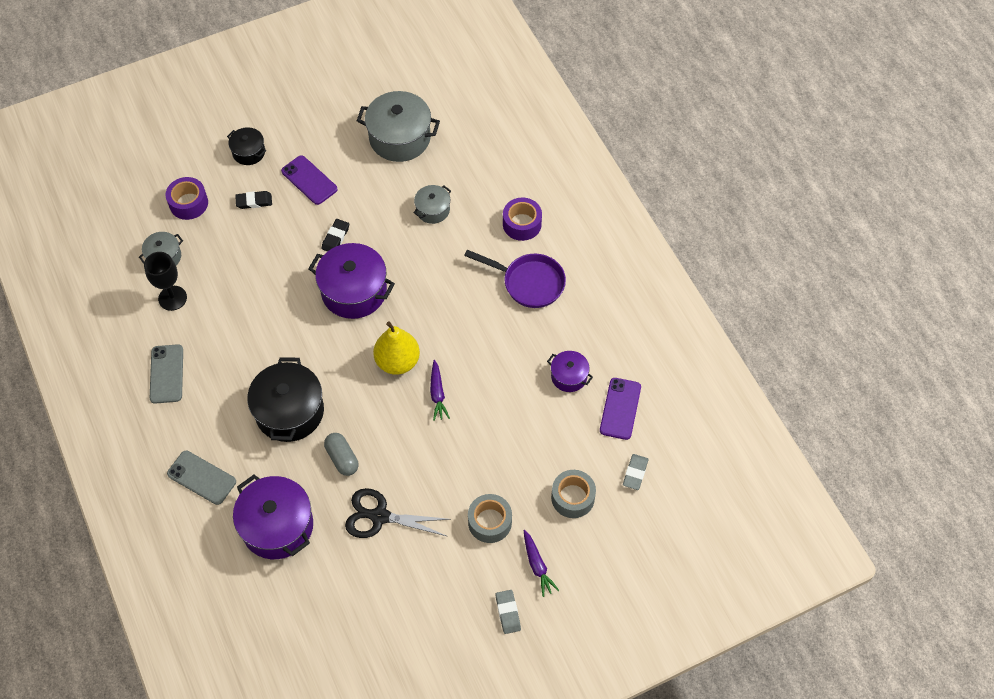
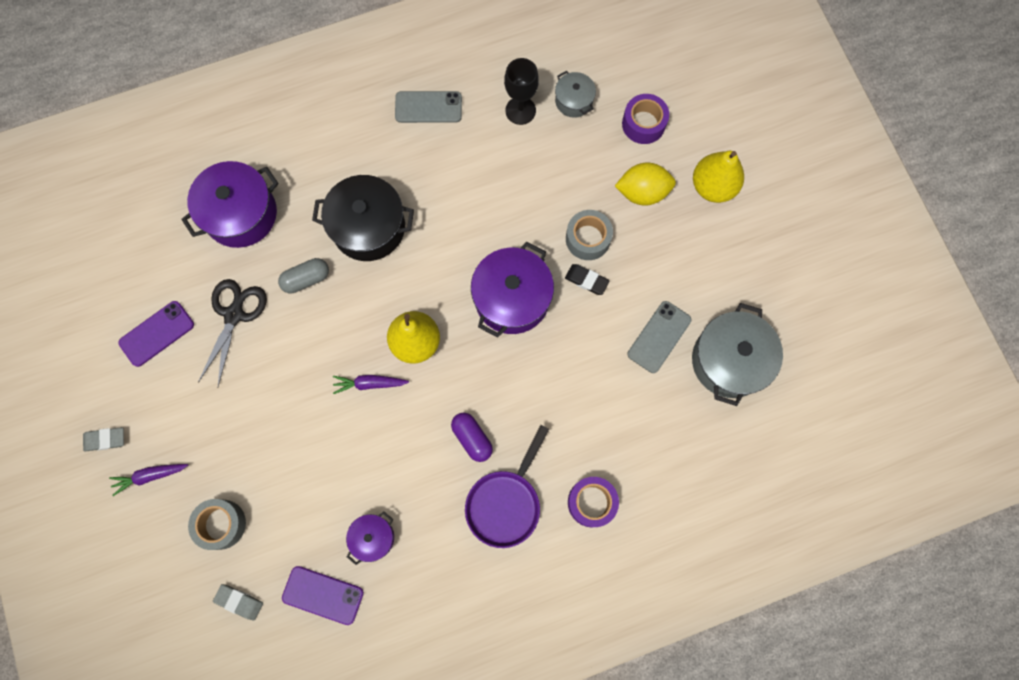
camera: 95 degrees right, 15 degrees up
(201, 478) = (305, 142): grey phone -> grey phone (659, 337)
(249, 152) = (713, 186): black pot -> yellow pear
(254, 201) = (642, 192): black eraser -> yellow lemon
(309, 180) = (669, 253): purple phone -> purple phone (157, 333)
(433, 210) = (619, 394): grey pot -> none
(478, 311) = (472, 438): none -> purple capsule
(490, 522) = (208, 429): grey tape -> grey tape (588, 239)

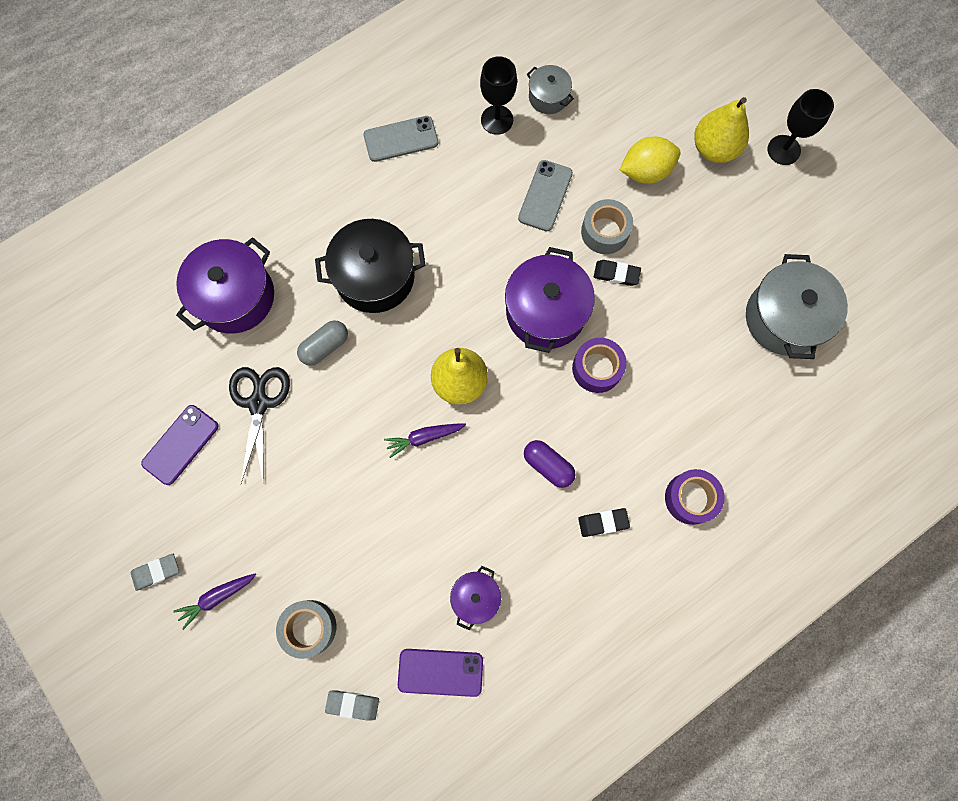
camera: 15 degrees left, 0 degrees up
(506, 503) = (603, 523): purple pan -> black eraser
(643, 124) = (625, 103): purple tape -> purple tape (597, 368)
(659, 337) = (707, 312): grey phone -> grey phone (545, 196)
(778, 204) = (783, 150): none -> black goblet

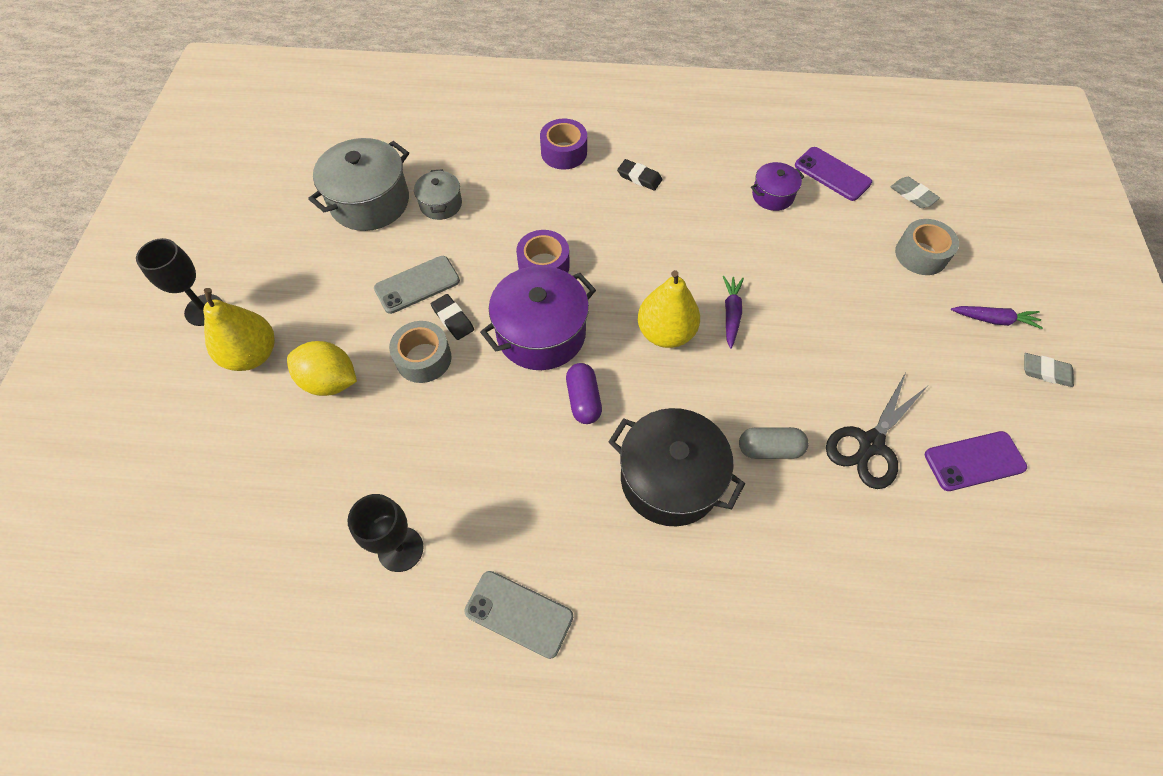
camera: 140 degrees left, 15 degrees down
(235, 297) = (836, 571): purple pot -> none
(424, 437) = (731, 314): purple carrot -> purple carrot turned 105 degrees counterclockwise
(545, 196) = (438, 430): grey phone -> grey phone (417, 285)
(548, 97) = (326, 530): grey pot -> grey pot (441, 204)
(548, 465) = (646, 232): purple capsule -> purple capsule (583, 400)

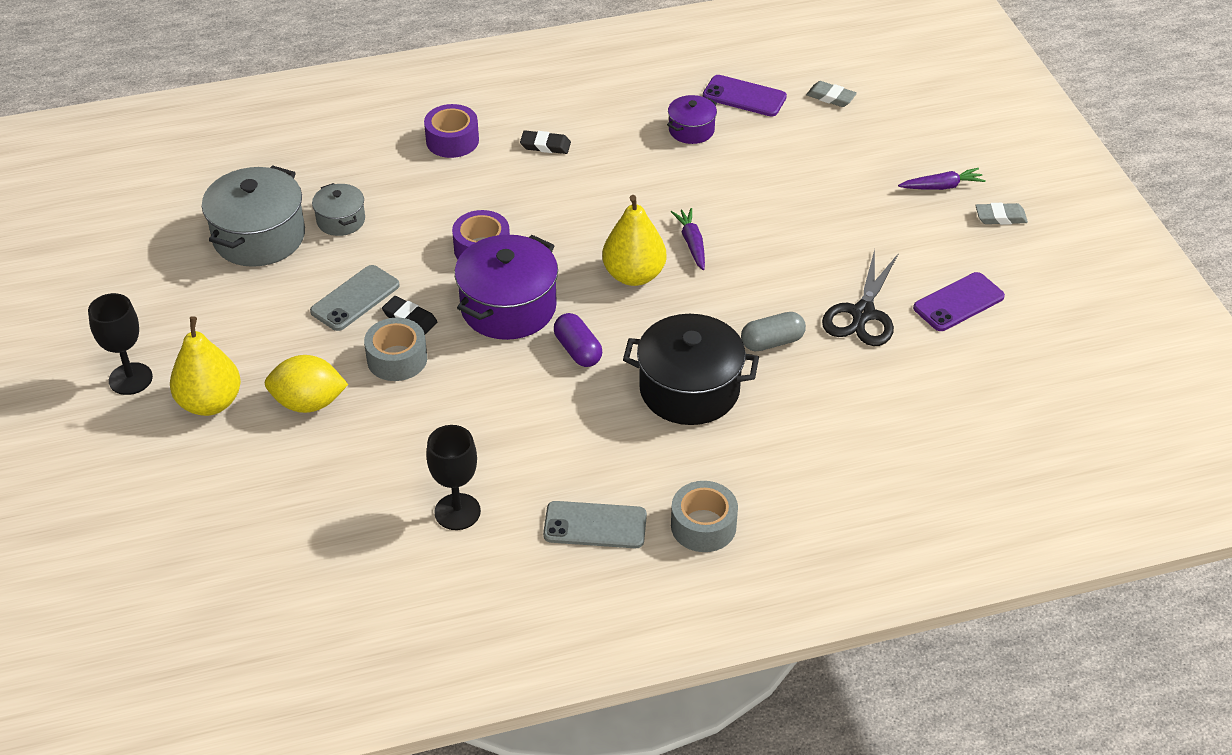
camera: 20 degrees left, 15 degrees down
(921, 254) = (856, 148): grey tape -> grey tape (703, 526)

